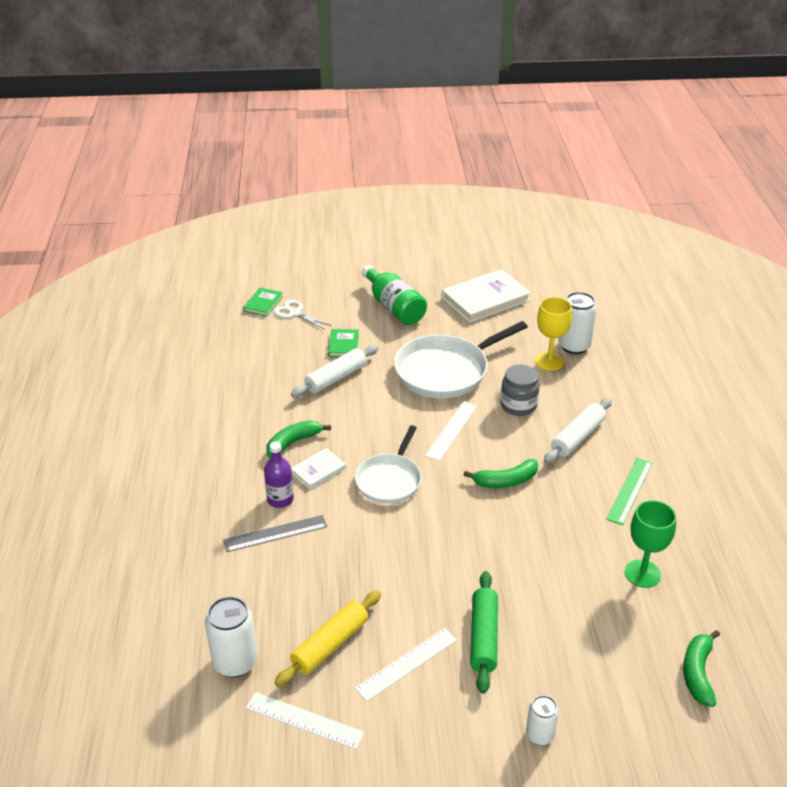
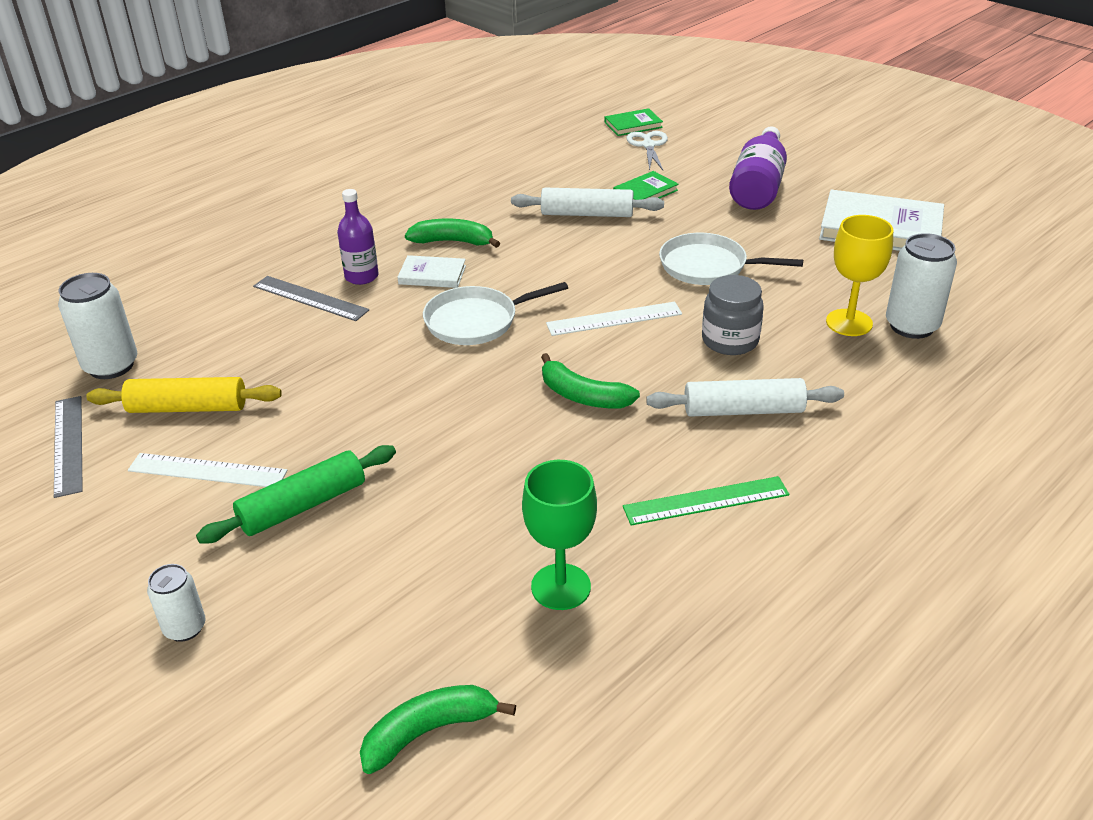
camera: 50 degrees right, 0 degrees up
(304, 720) = (68, 445): white ruler -> grey ruler
(394, 307) = (758, 186): green bottle -> purple bottle
(445, 371) = (707, 266): white pan -> white pan, size x0.63

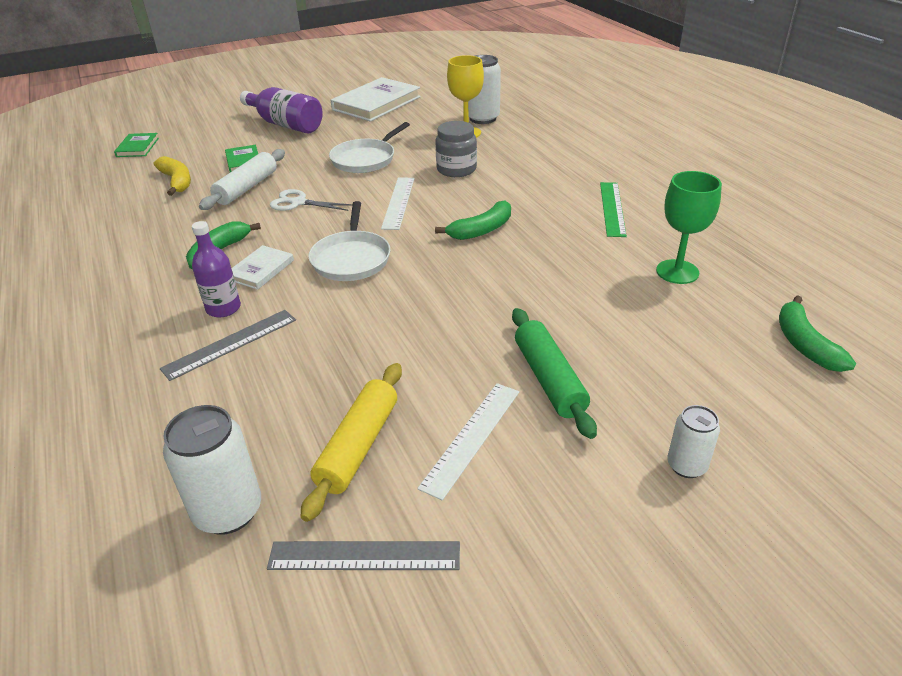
camera: 70 degrees left, 0 degrees up
(575, 172) = (177, 181): none -> yellow banana
(648, 145) = (177, 148): white scissors -> white scissors (298, 203)
(743, 410) = (531, 180): white rolling pin -> none

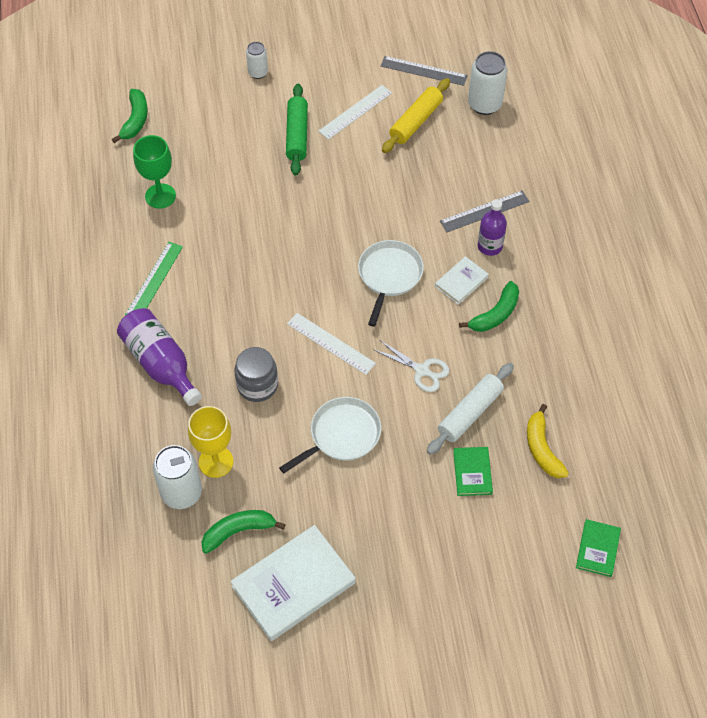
camera: 165 degrees left, 20 degrees up
(285, 124) = (418, 556): purple bottle -> purple bottle (160, 364)
(398, 202) = (331, 343): white ruler -> white ruler turned 75 degrees counterclockwise
(481, 230) = (275, 283): green banana -> green banana (238, 531)

